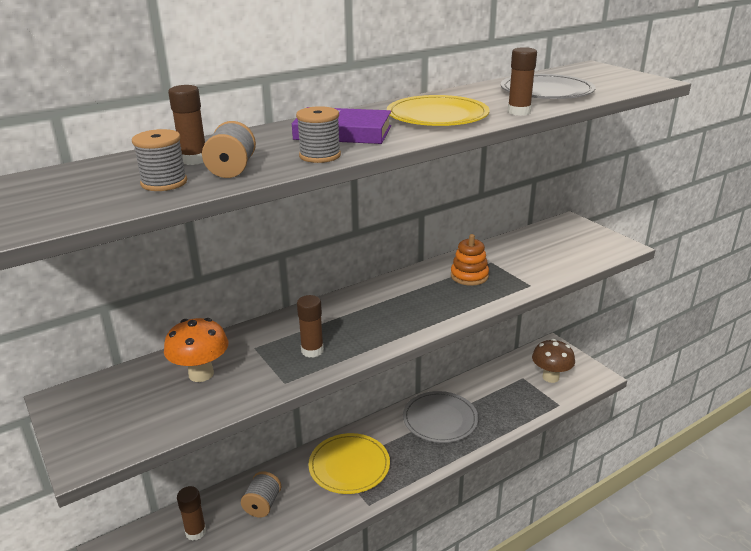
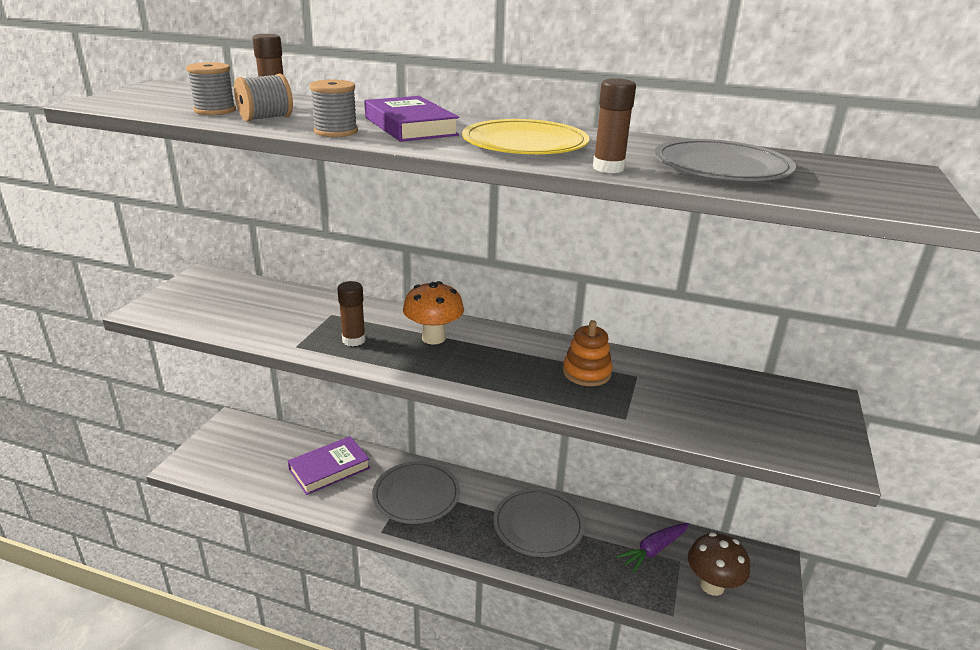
camera: 50 degrees right, 0 degrees up
(195, 532) = (275, 450): brown glue stick -> none
(201, 374) = (275, 308): orange mushroom -> orange mushroom (433, 338)
(262, 504) = (329, 469): grey spool -> purple book
(349, 466) = (416, 495): yellow plate -> grey plate
(506, 383) = (653, 550): none -> purple carrot

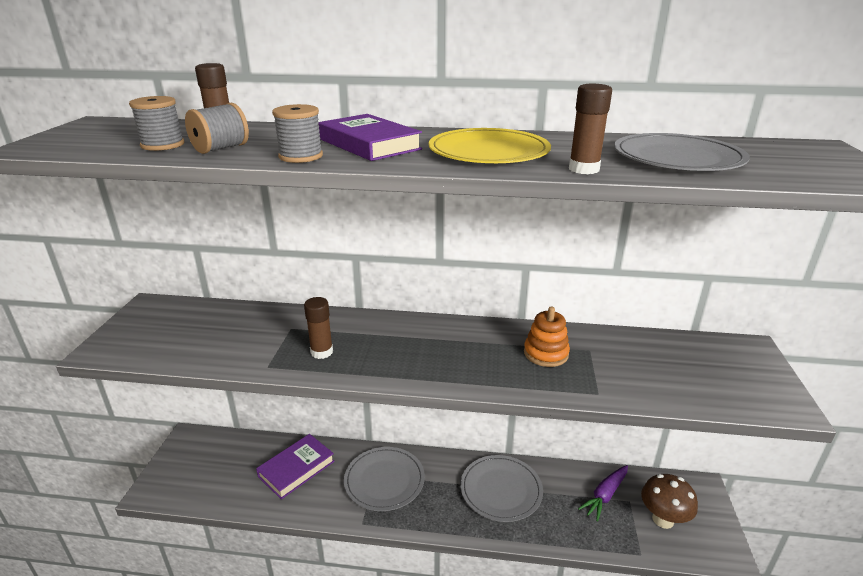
camera: 10 degrees left, 0 degrees up
(433, 338) = (396, 339): orange mushroom -> none

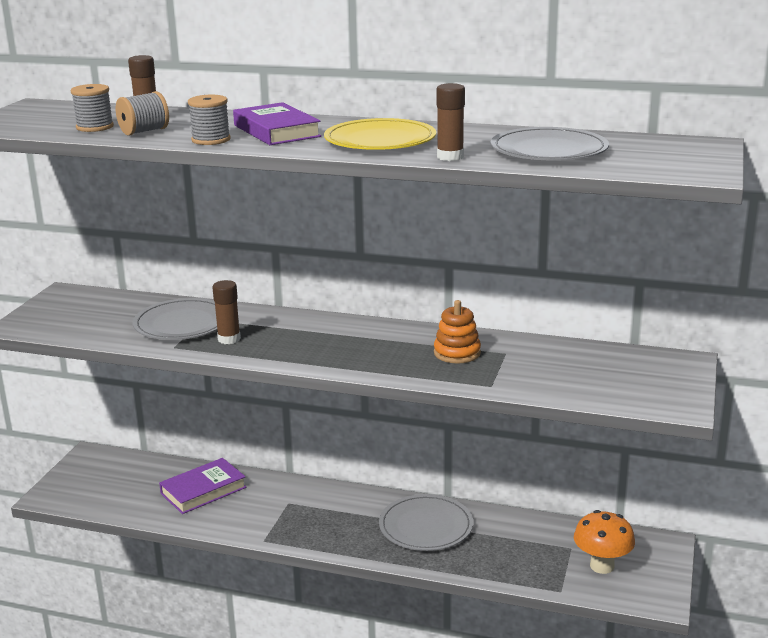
camera: 10 degrees right, 5 degrees down
(384, 480) = (297, 508): grey plate -> grey plate (182, 323)
(605, 495) = (544, 541): purple carrot -> none
(663, 519) = (602, 566): brown mushroom -> orange mushroom

